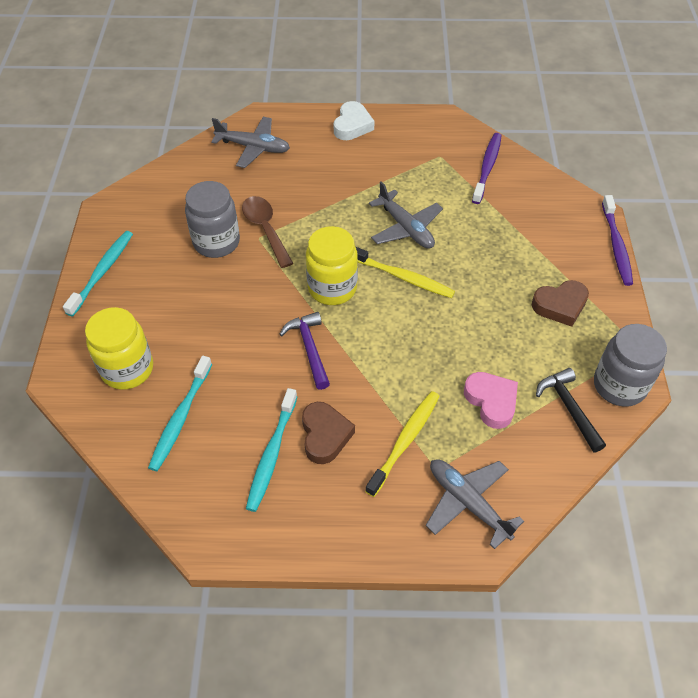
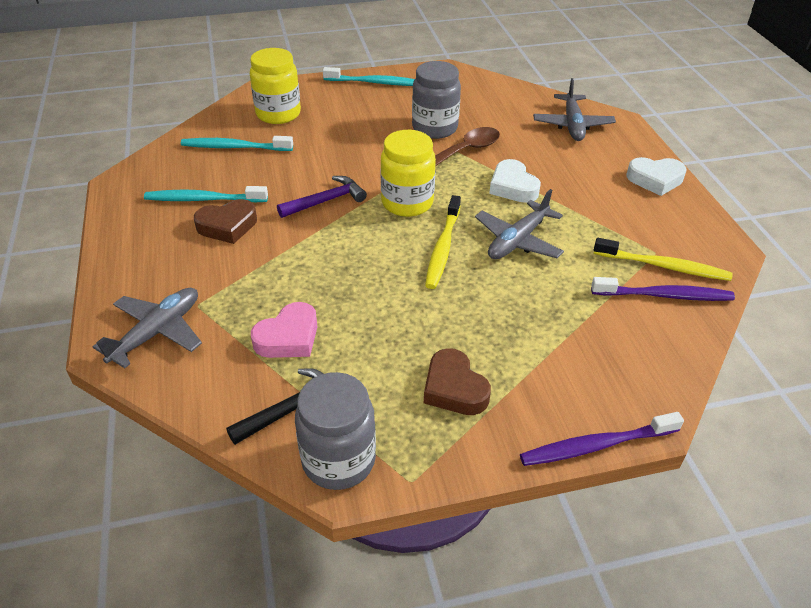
camera: 75 degrees right, 10 degrees down
(332, 212) = (513, 187): none -> white heart
(404, 441) = (227, 278): yellow toothbrush -> yellow toothbrush (663, 266)

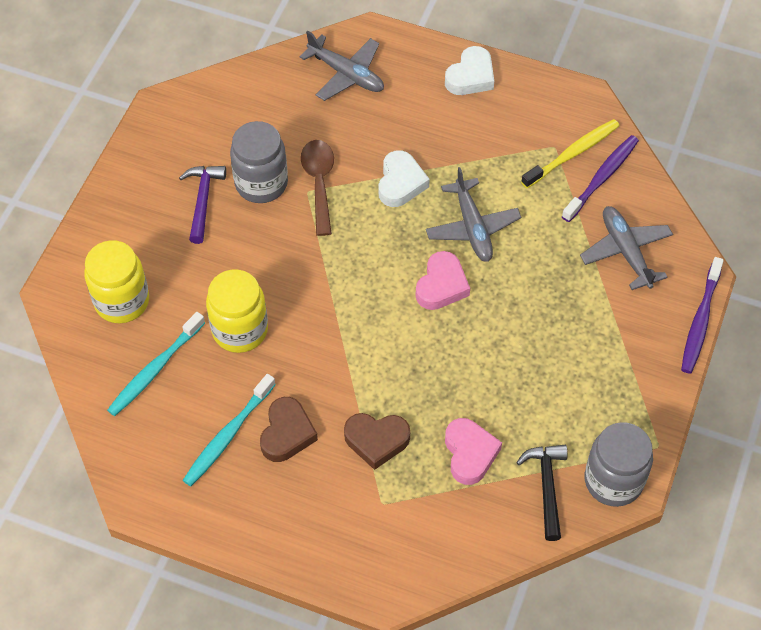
camera: 55 degrees left, 15 degrees up
(157, 332) = (396, 547): grey plane -> grey plane (625, 251)
(326, 201) = (309, 336): purple hammer -> purple hammer (203, 200)
(374, 83) = (132, 184): turquoise toothbrush -> none
(407, 203) = (361, 275): yellow jar -> yellow jar (240, 330)
(443, 247) = (441, 285): yellow toothbrush -> pink heart
(454, 388) = (597, 372): brown heart -> brown heart (376, 440)
(513, 187) = (400, 183): white heart -> white heart turned 90 degrees counterclockwise

